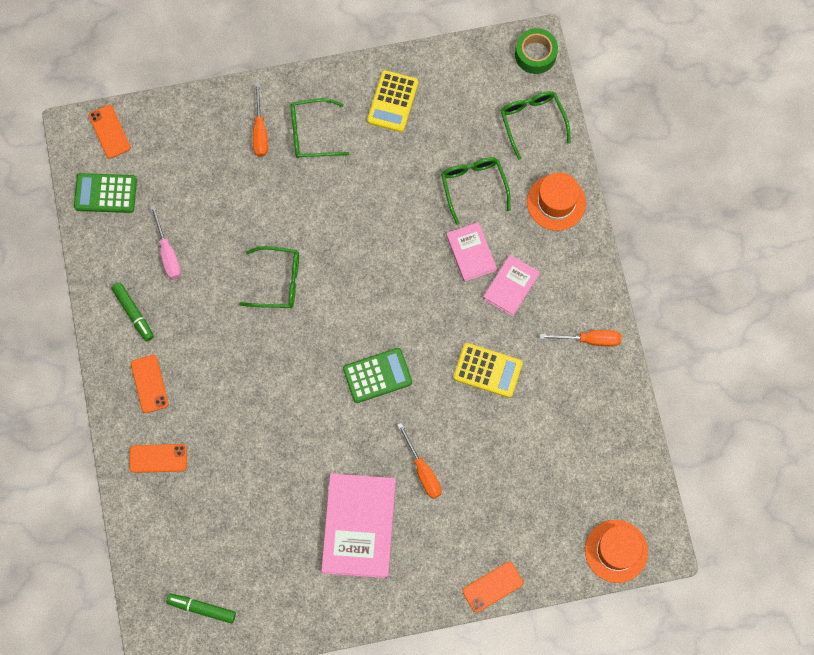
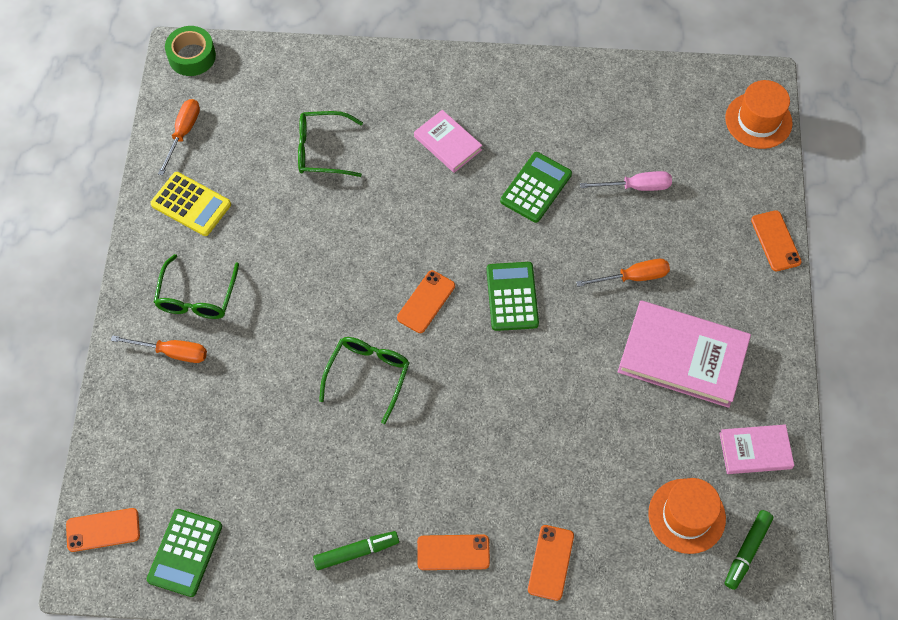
camera: 75 degrees left, 10 degrees down
(167, 253) = (290, 493): pink screwdriver -> pink screwdriver (636, 187)
(354, 308) = (426, 302): none -> orange phone
(471, 253) = (397, 171): pink book -> pink book (755, 451)
(487, 370) = (536, 188): yellow calculator -> green calculator
(532, 121) = (267, 78): green glasses -> none
(556, 202) = (367, 79): orange hat -> orange hat (686, 516)
(590, 340) = (528, 87): orange screwdriver -> orange screwdriver (183, 133)

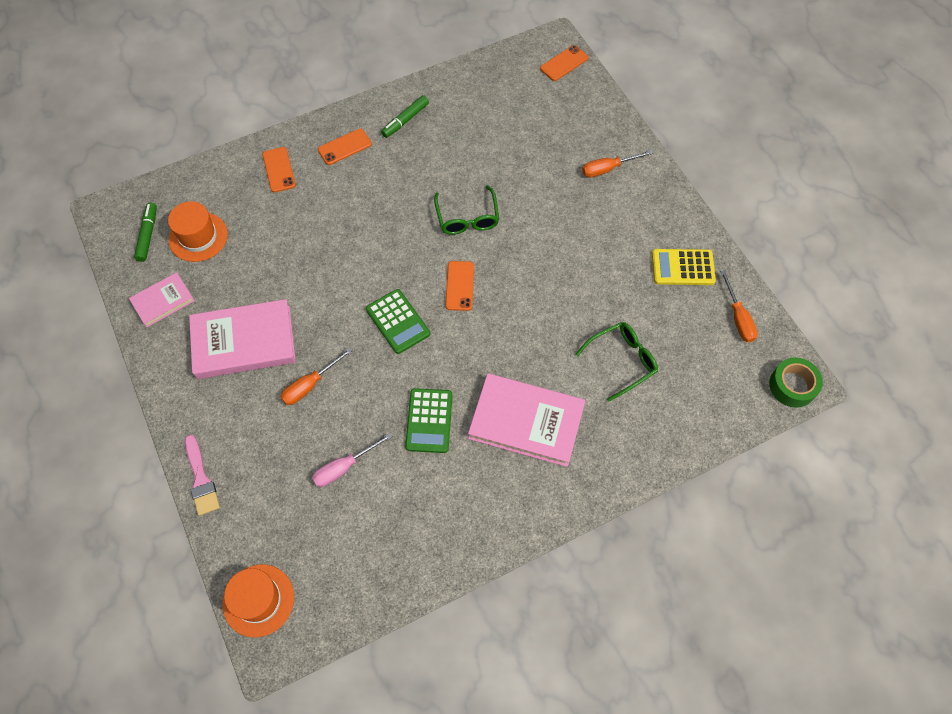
camera: 150 degrees right, 0 degrees up
(185, 553) = (507, 74): green calculator -> none
(197, 297) = (622, 209): green glasses -> none
(448, 143) = (526, 422): pink book -> pink book, size x1.80
(775, 241) = (201, 479): orange phone -> pink brush

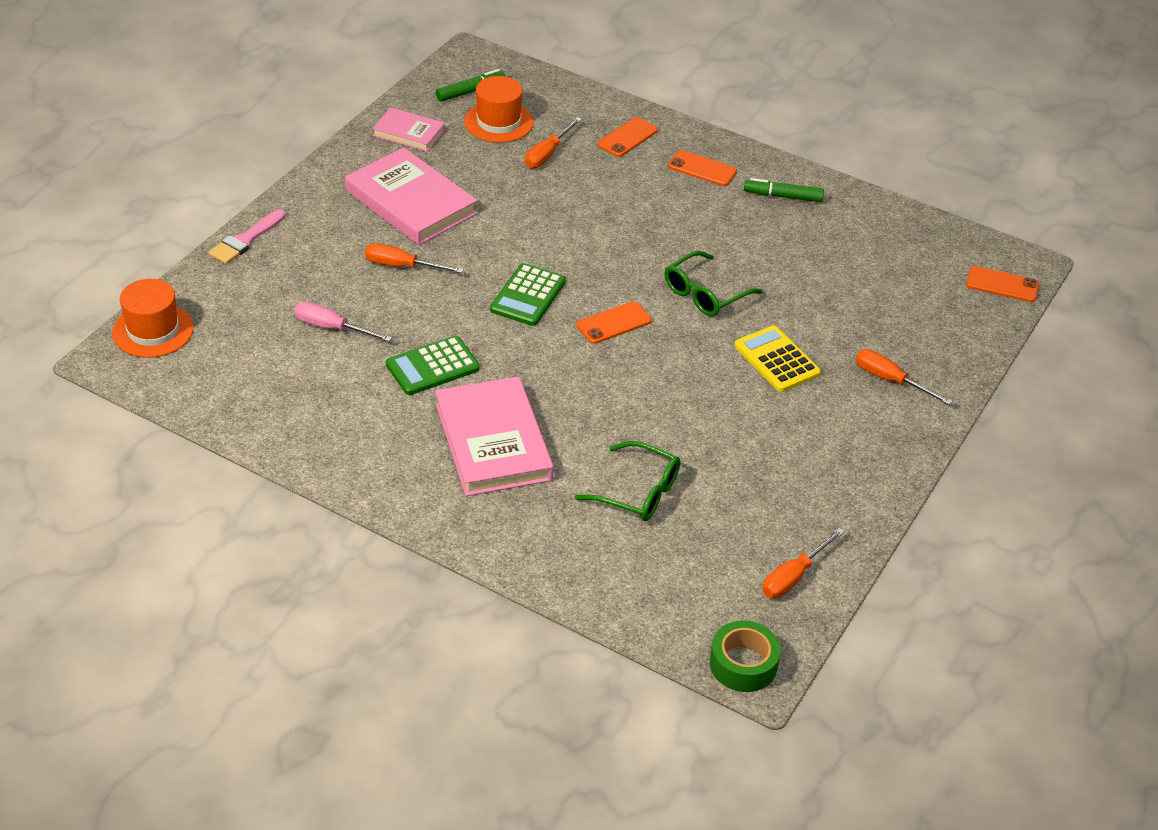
camera: 55 degrees right, 20 degrees down
(258, 227) = (547, 154): none -> orange screwdriver
(683, 267) = (816, 499): yellow calculator -> yellow calculator (777, 360)

